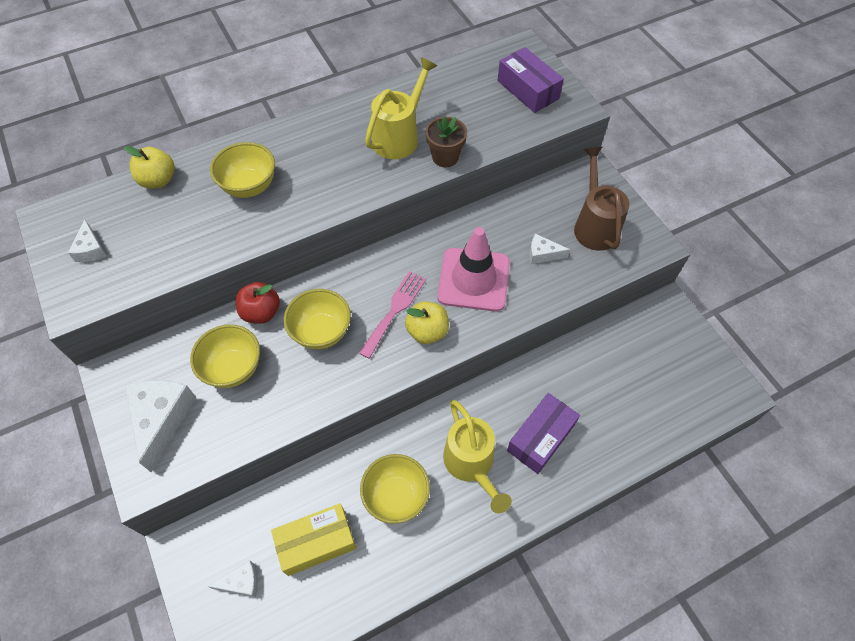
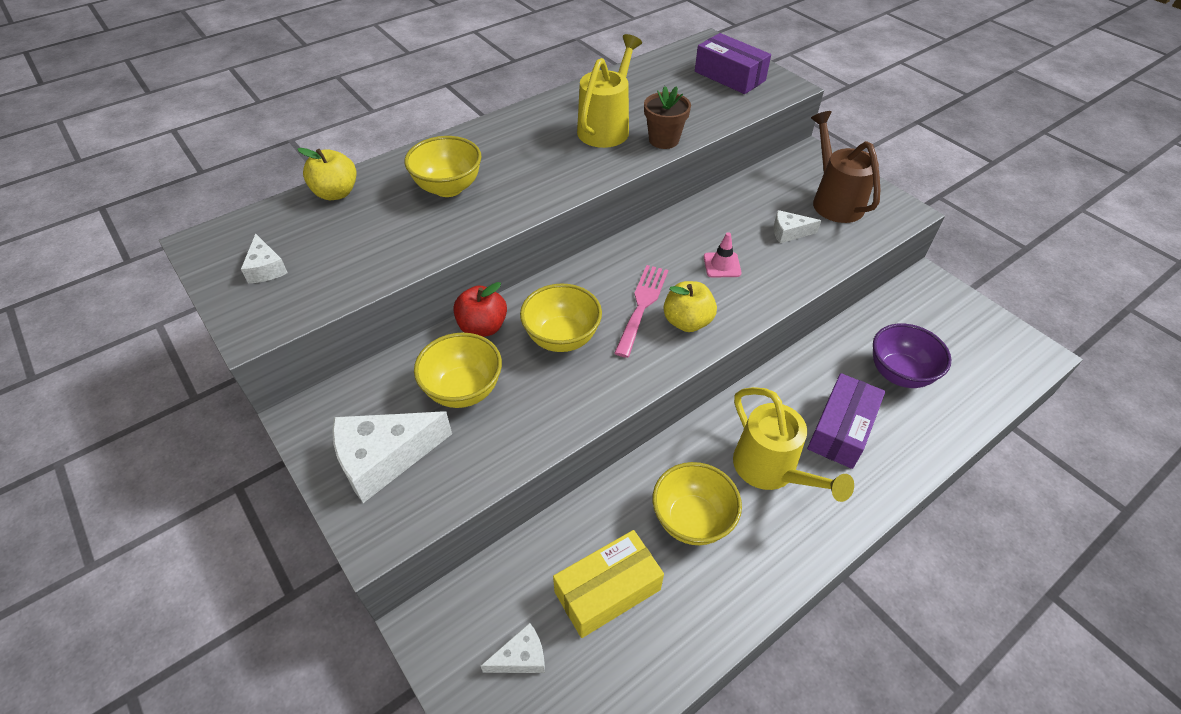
camera: 10 degrees left, 10 degrees down
(162, 419) = (384, 459): white cheese -> white cheese turned 105 degrees counterclockwise
(473, 279) = (722, 265): pink traffic cone -> pink traffic cone, size x0.44
(608, 394) = (899, 373): none -> purple bowl

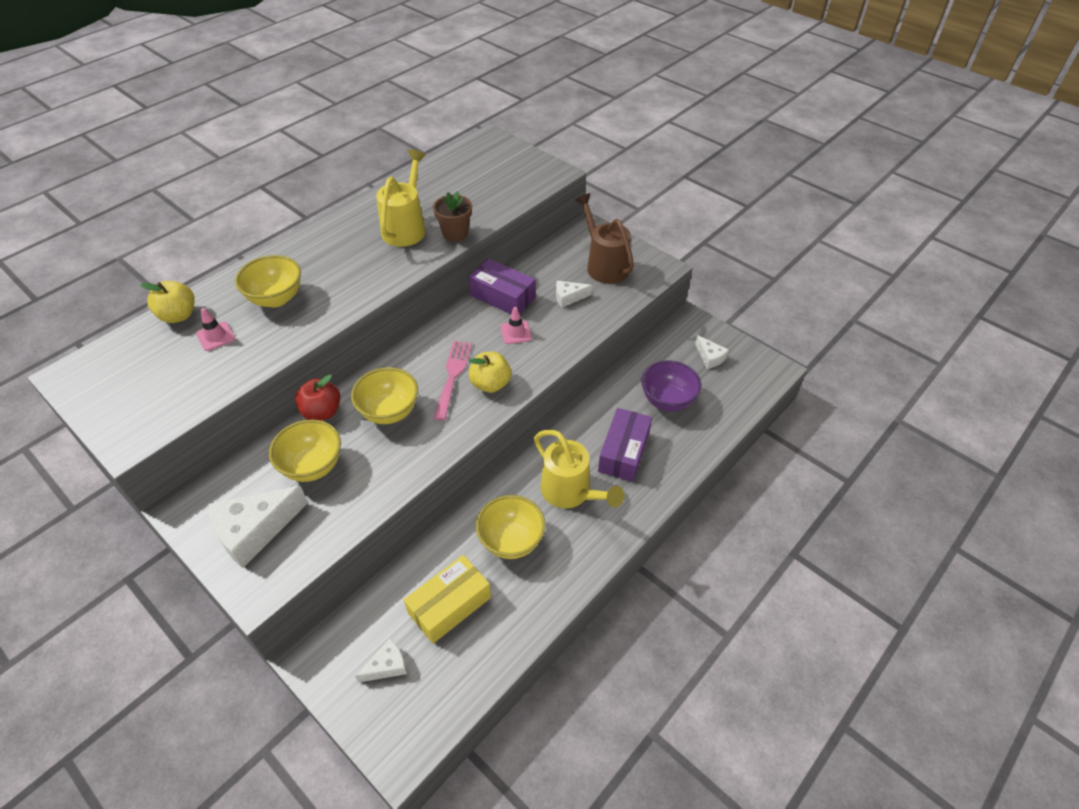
camera: 10 degrees left, 0 degrees up
(266, 268) = (129, 390): white cheese -> white cheese (710, 357)
(373, 221) = (215, 336): none -> pink traffic cone
(729, 76) = (507, 168): purple box -> purple box (502, 297)

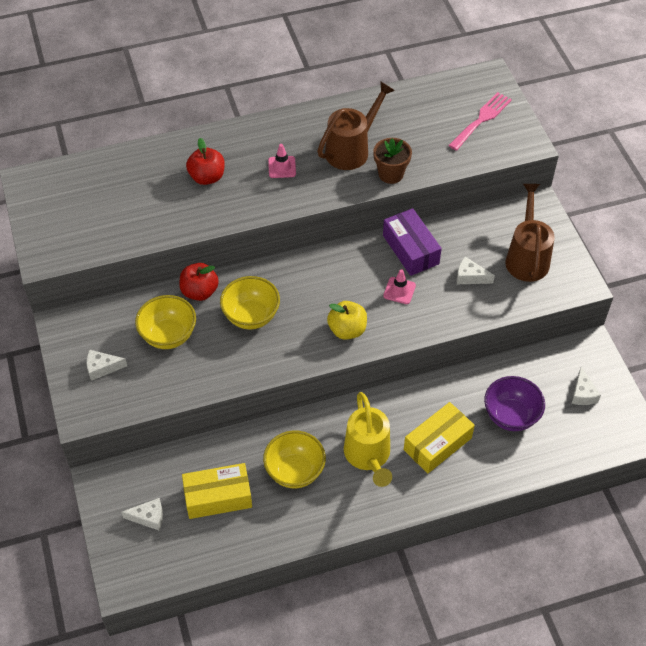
camera: 30 degrees right, 5 degrees up
(178, 315) = (126, 161): yellow apple -> none
(215, 336) = (144, 193): pink traffic cone -> pink traffic cone (282, 167)
(254, 531) = (102, 368): white cheese -> white cheese, size x0.52
(276, 298) = (207, 177): yellow bowl -> red apple
(406, 227) = (352, 149): yellow watering can -> brown watering can
(453, 375) = (321, 307): pink fork -> pink fork (481, 119)
(624, 452) = (437, 444): purple box -> yellow box

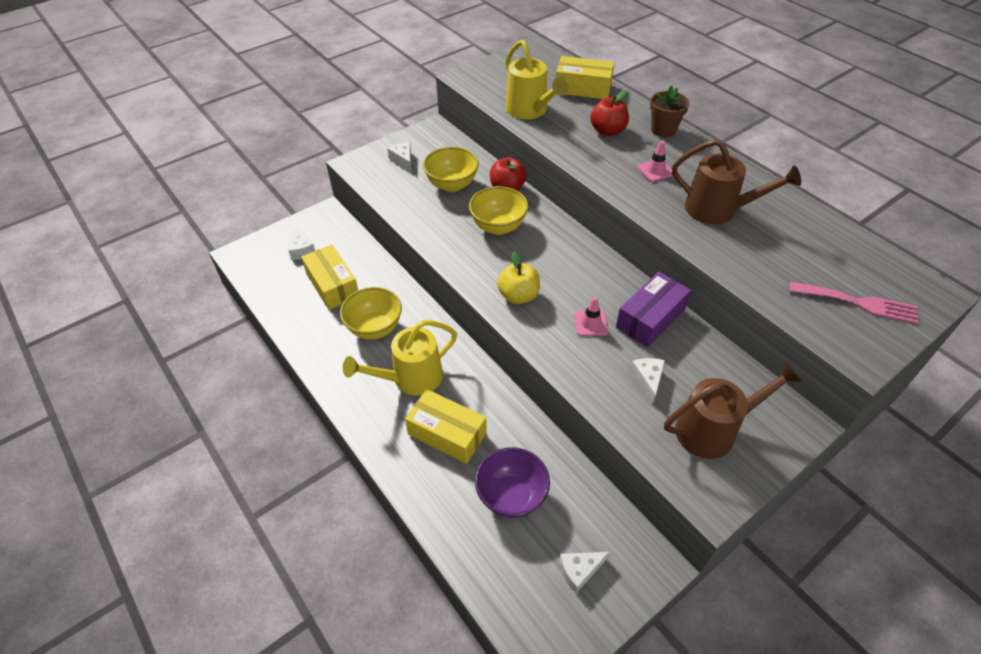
camera: 70 degrees right, 5 degrees down
(127, 169) = (583, 88): none -> yellow box
(140, 224) = (530, 111): none -> yellow watering can
(391, 174) = (709, 247): brown flower pot -> brown flower pot (663, 130)

